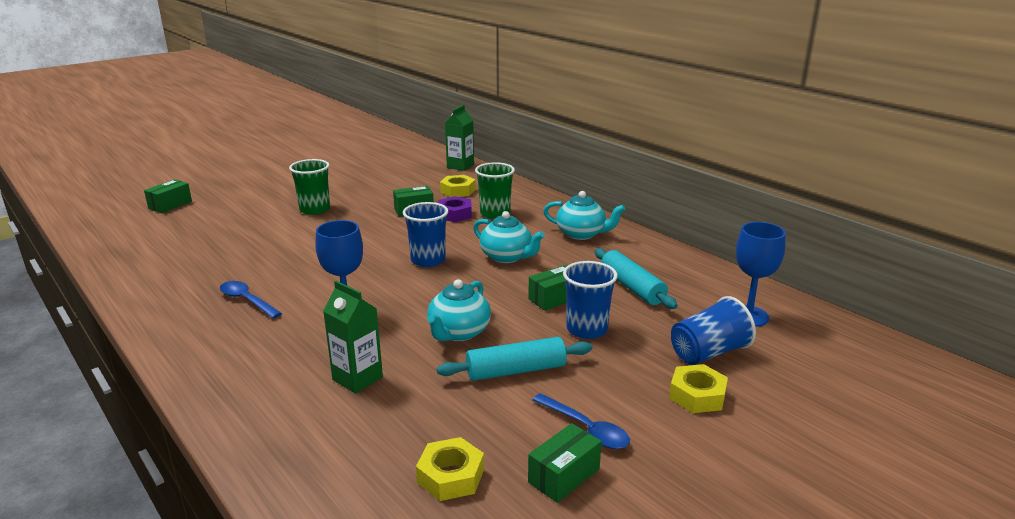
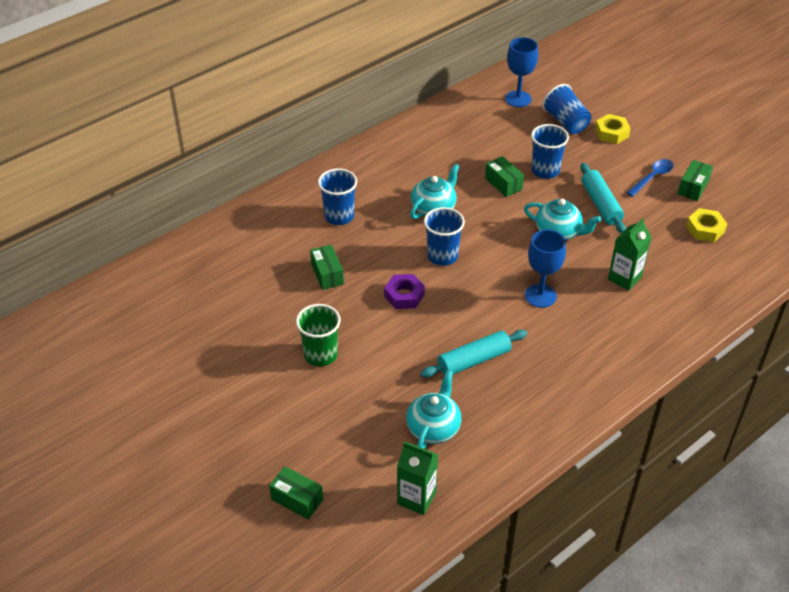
camera: 90 degrees left, 20 degrees up
(246, 300) = (526, 364): blue spoon -> none
(455, 214) = (339, 244): purple nut -> purple nut (404, 295)
(457, 191) = (275, 244): yellow nut -> none
(460, 166) = (196, 245): green carton -> green carton (416, 498)
(495, 213) = (339, 216): green cup -> blue cup
(564, 476) = (693, 187): green box -> green box turned 75 degrees clockwise
(582, 234) = (387, 163): turquoise teapot -> turquoise teapot (433, 427)
(632, 287) = (482, 144): turquoise rolling pin -> turquoise rolling pin (474, 360)

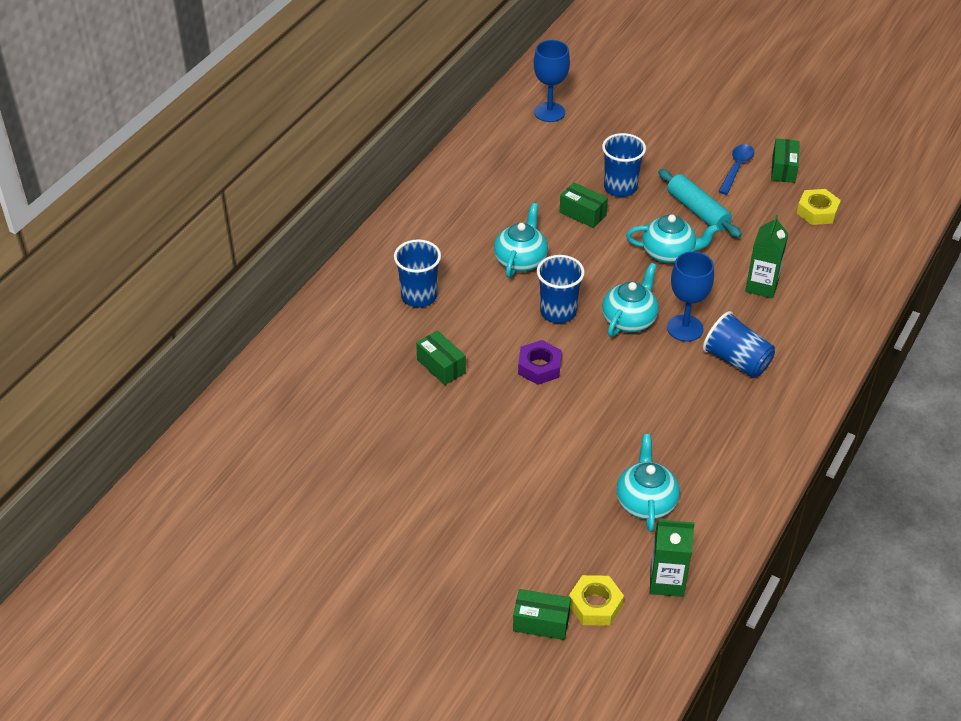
camera: 20 degrees left, 0 degrees up
(320, 355) = (482, 458): green cup -> none
(474, 360) = (651, 417): turquoise rolling pin -> none
(497, 277) = (629, 319): none -> turquoise teapot
(566, 122) = (615, 127): blue cup -> blue cup (736, 360)
(611, 133) = (669, 128): yellow nut -> yellow nut (595, 605)

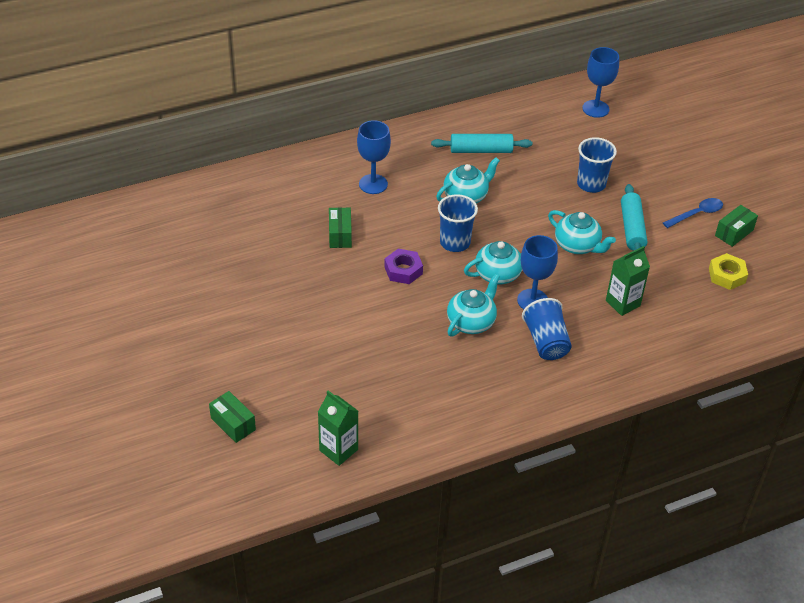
camera: 35 degrees right, 0 degrees up
(419, 296) = (373, 184): blue cup -> blue goblet
(487, 207) = (481, 150): none -> turquoise rolling pin
(582, 214) = (544, 188): green box -> none
(595, 605) = (277, 435): yellow nut -> none
(646, 502) = (380, 393): turquoise teapot -> turquoise teapot (471, 322)

